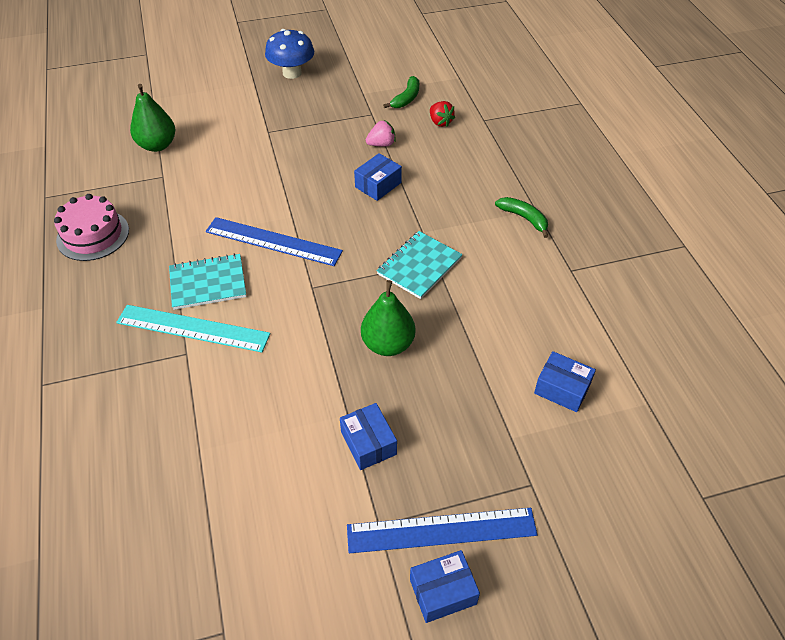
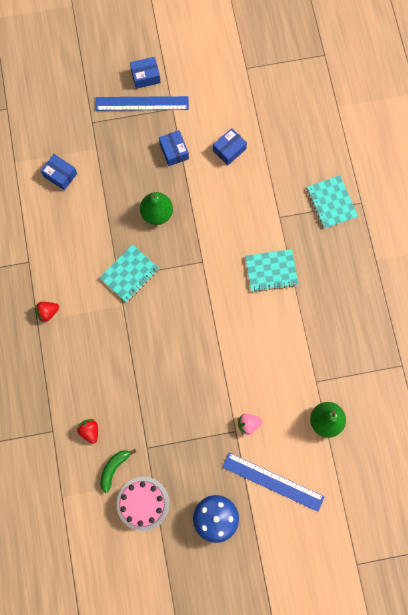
camera: 175 degrees left, 25 degrees up
(93, 235) = (357, 322): pink cake -> pink cake (143, 503)
(93, 380) = (331, 202): none -> turquoise notebook
(193, 328) = (277, 235): turquoise ruler -> none
(273, 241) = (228, 305): blue ruler -> blue ruler (273, 481)
(378, 185) = (149, 357): blue box -> blue box (229, 150)
(381, 144) = (142, 406): pink strawberry -> pink strawberry (248, 424)
(524, 218) = (47, 312): green banana -> red strawberry

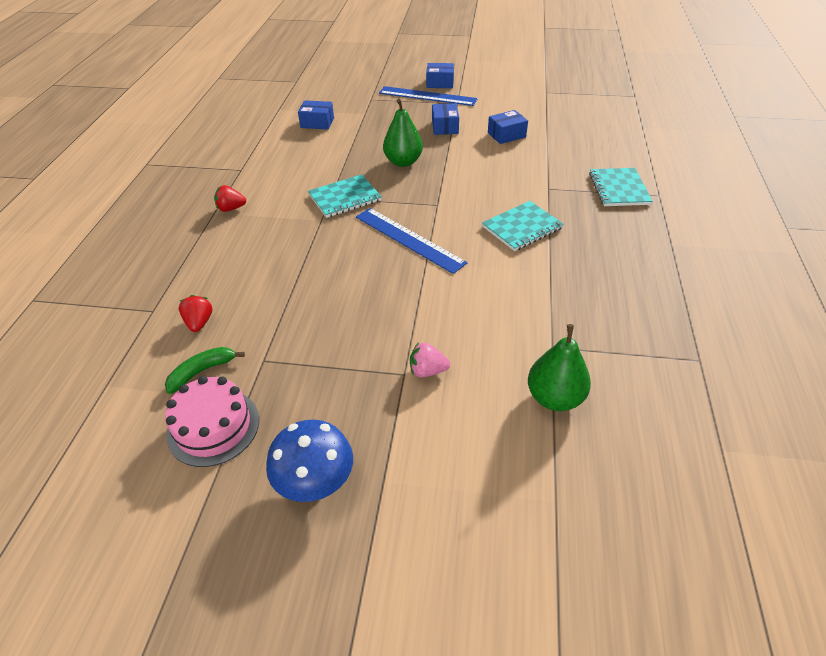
camera: 20 degrees right, 30 degrees down
(60, 175) = (317, 123): blue box -> blue box turned 45 degrees counterclockwise
(271, 271) = (522, 227): turquoise notebook -> turquoise notebook turned 45 degrees counterclockwise
(273, 481) = (437, 457): blue ruler -> blue ruler (409, 239)

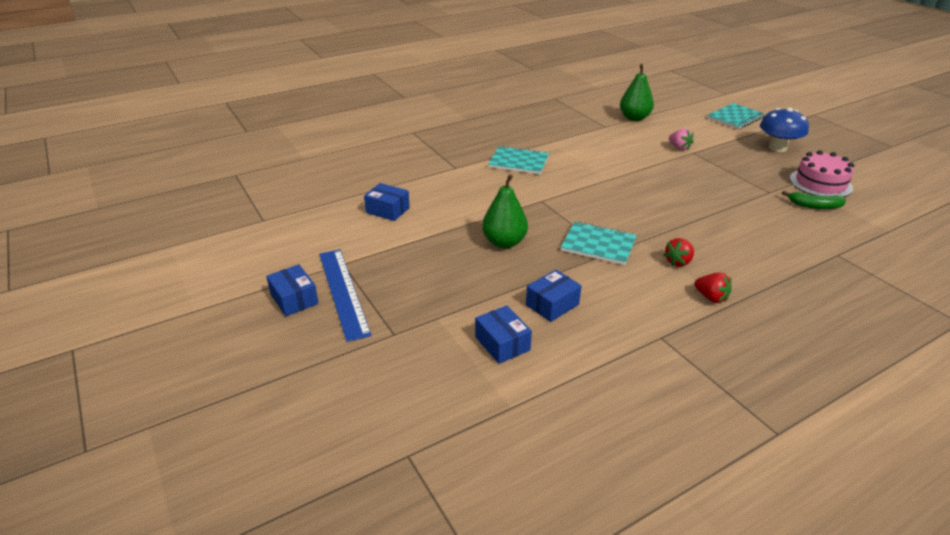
camera: 130 degrees left, 10 degrees down
(199, 322) = (801, 229): red strawberry -> red strawberry (678, 262)
(409, 239) = (597, 194): blue ruler -> none
(445, 127) = (408, 248): blue box -> blue box (552, 304)
(619, 189) = (421, 145): turquoise notebook -> turquoise notebook (735, 118)

